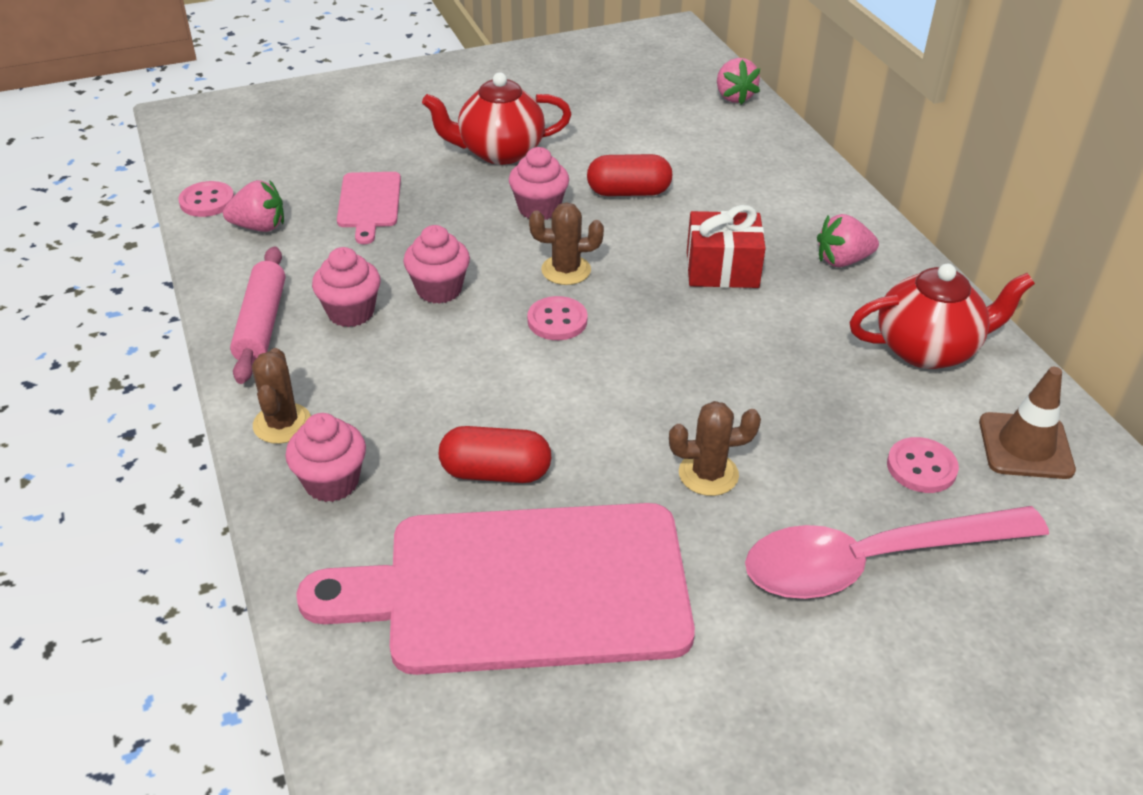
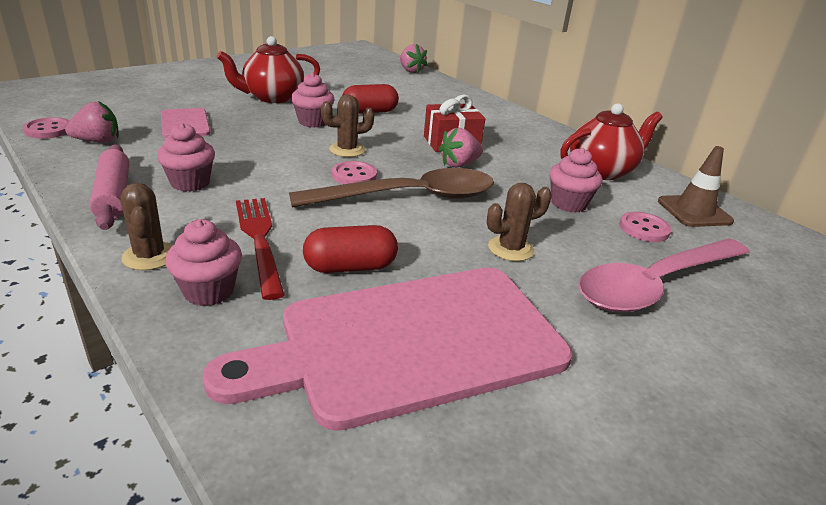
camera: 20 degrees left, 10 degrees down
(405, 415) = (259, 239): none -> red fork
(439, 290) = (257, 165): pink cupcake -> pink cupcake (568, 204)
(615, 369) = (410, 197): none -> brown spoon
(842, 261) = (522, 135): pink strawberry -> pink strawberry (459, 164)

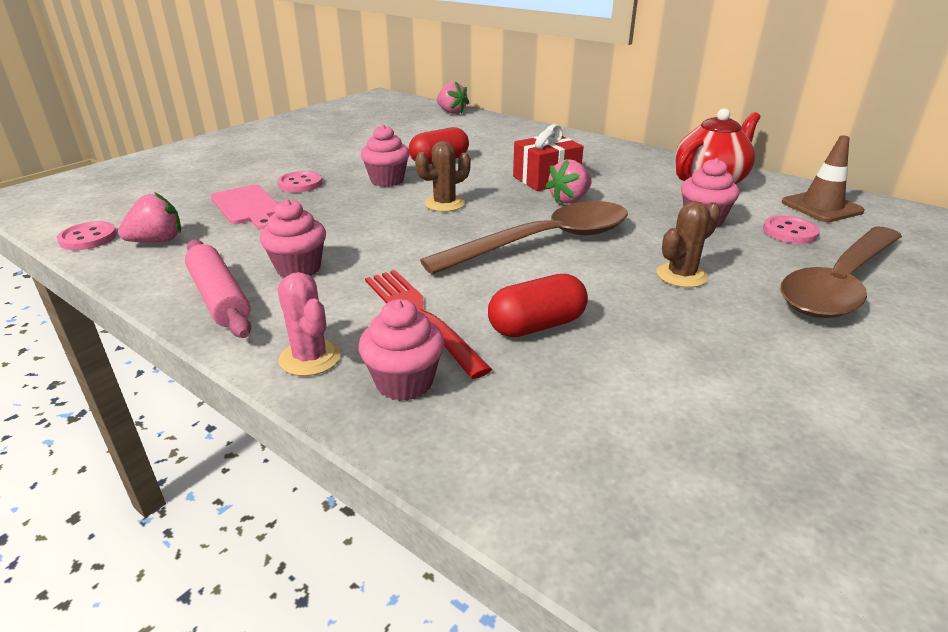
camera: 10 degrees left, 0 degrees up
(149, 256) = (310, 358): brown cactus -> pink cactus
(272, 97) = (324, 161): red teapot -> none
(354, 175) = (471, 229): pink button -> pink button (300, 184)
(411, 342) = (655, 391): pink cutting board -> none
(654, 285) = (839, 284): pink spoon -> brown spoon

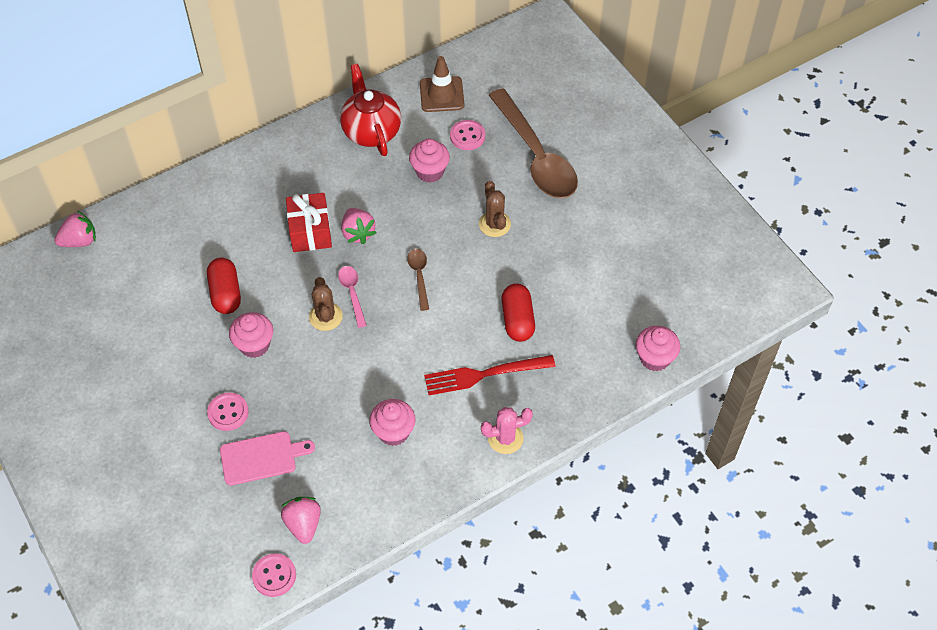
camera: 70 degrees left, 25 degrees up
(219, 298) = (416, 482): pink rolling pin -> none
(404, 382) = (545, 397): pink cupcake -> pink cupcake (654, 358)
(486, 211) = (352, 293): none -> pink spoon
(545, 242) = (419, 276): brown spoon -> brown spoon, size x0.43

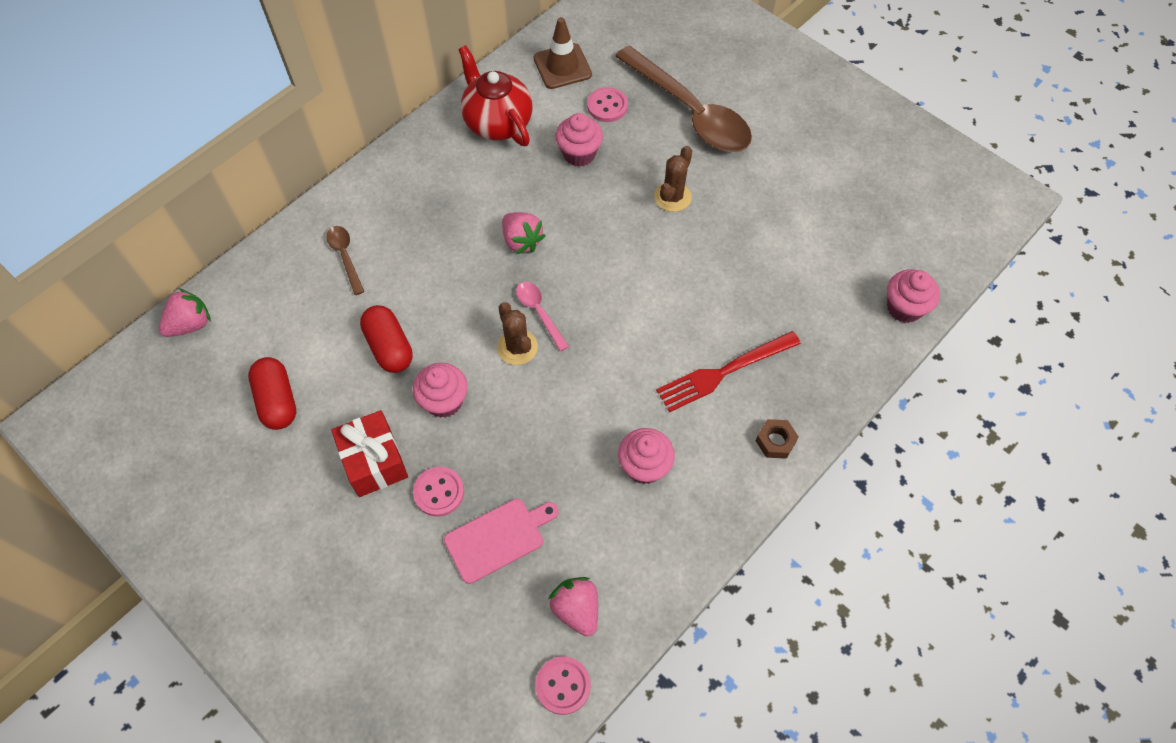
camera: 15 degrees left, 5 degrees up
(310, 231) = (466, 251): red gift -> red gift (374, 461)
(419, 276) = (609, 275): brown spoon -> brown spoon (345, 256)
(494, 224) = (672, 197): brown cactus -> brown cactus turned 60 degrees clockwise
(505, 438) = (775, 441): pink cactus -> brown nut
(517, 320) = (738, 300): red capsule -> red capsule (277, 401)

